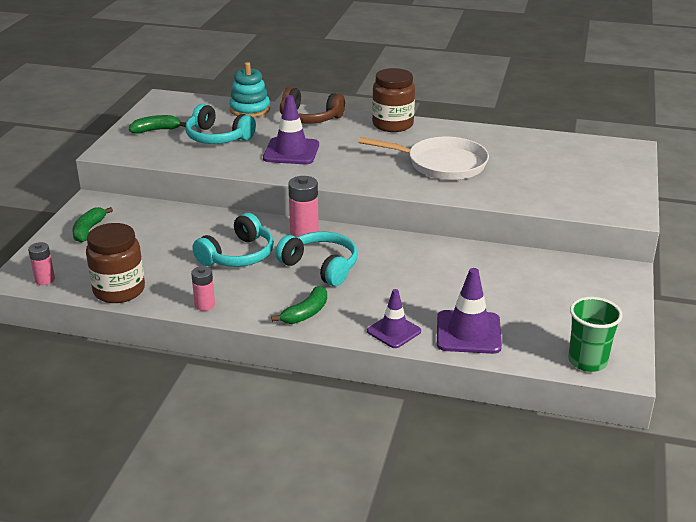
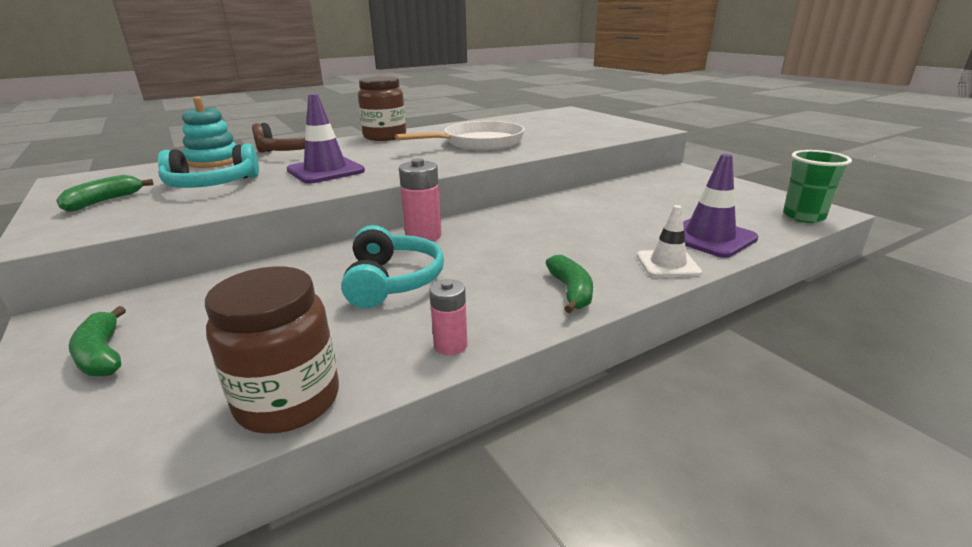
camera: 45 degrees left, 5 degrees down
(45, 280) = (95, 471): pink battery -> none
(320, 267) = (497, 252): turquoise headphones -> none
(394, 331) = (667, 264): purple traffic cone -> white traffic cone

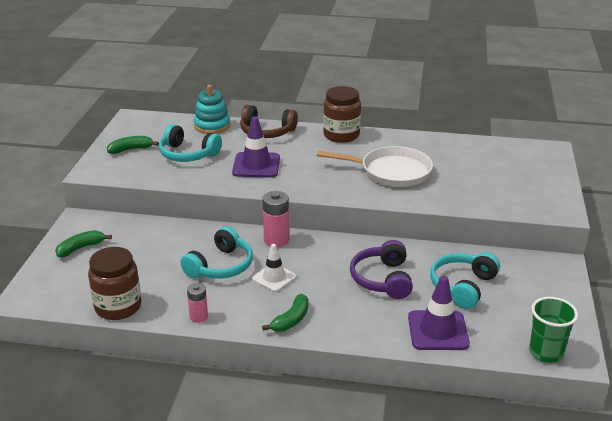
camera: 40 degrees right, 5 degrees up
(103, 354) = (81, 248): green banana -> green banana turned 45 degrees clockwise
(587, 224) = (383, 279): none -> purple headphones
(656, 204) = (463, 286): none -> turquoise headphones
(667, 264) = (372, 333): white traffic cone -> white traffic cone (274, 278)

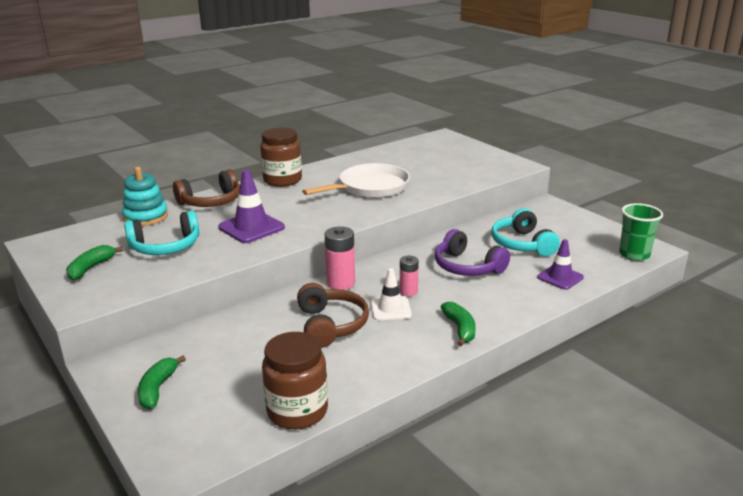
camera: 45 degrees left, 5 degrees down
(198, 317) = (386, 372): pink battery -> pink battery (408, 291)
(220, 266) = (330, 325): turquoise headphones -> brown headphones
(438, 331) = (560, 277): purple traffic cone -> purple traffic cone, size x0.66

